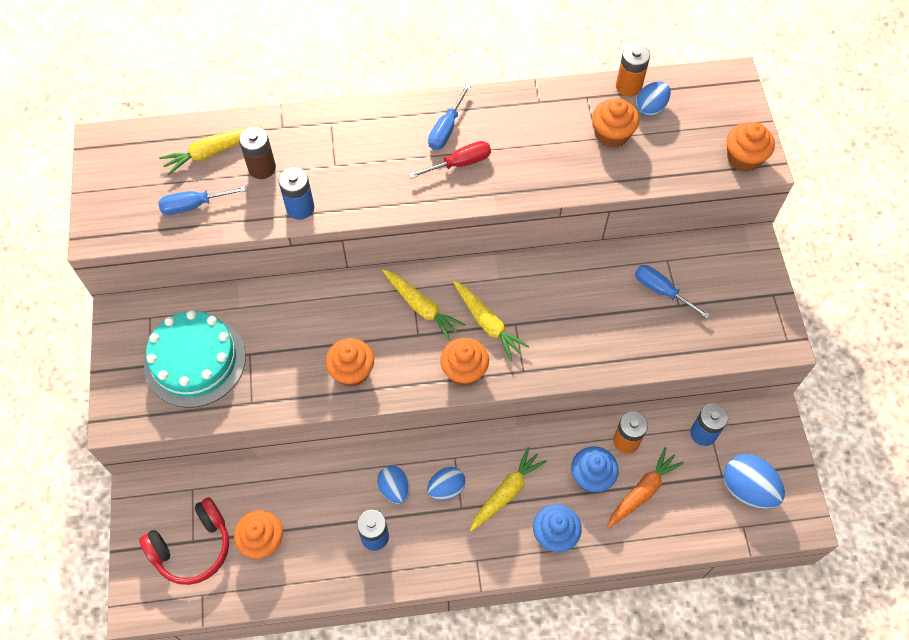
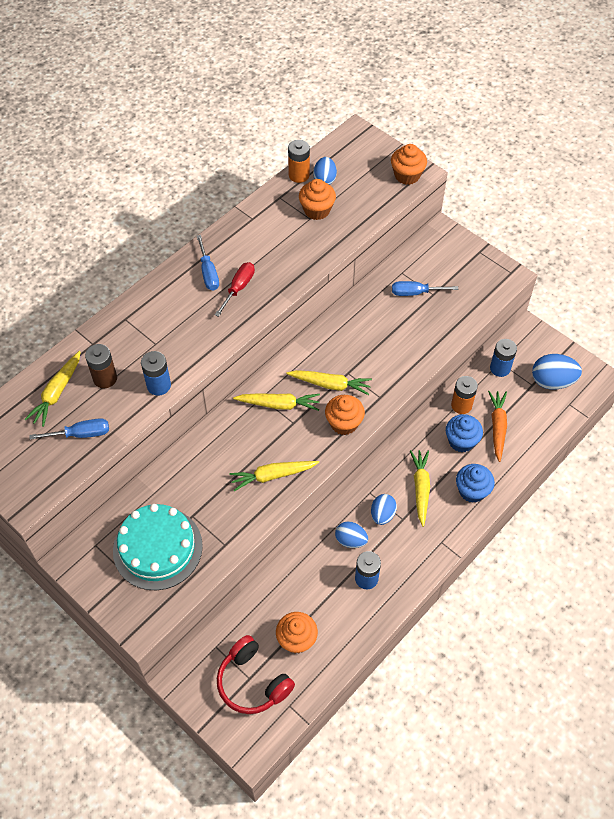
camera: 40 degrees left, 5 degrees down
(192, 547) = (253, 682): red headphones -> red headphones turned 120 degrees clockwise
(194, 205) = (80, 434): blue screwdriver -> blue screwdriver turned 135 degrees counterclockwise
(352, 371) = (273, 476): orange cupcake -> yellow carrot

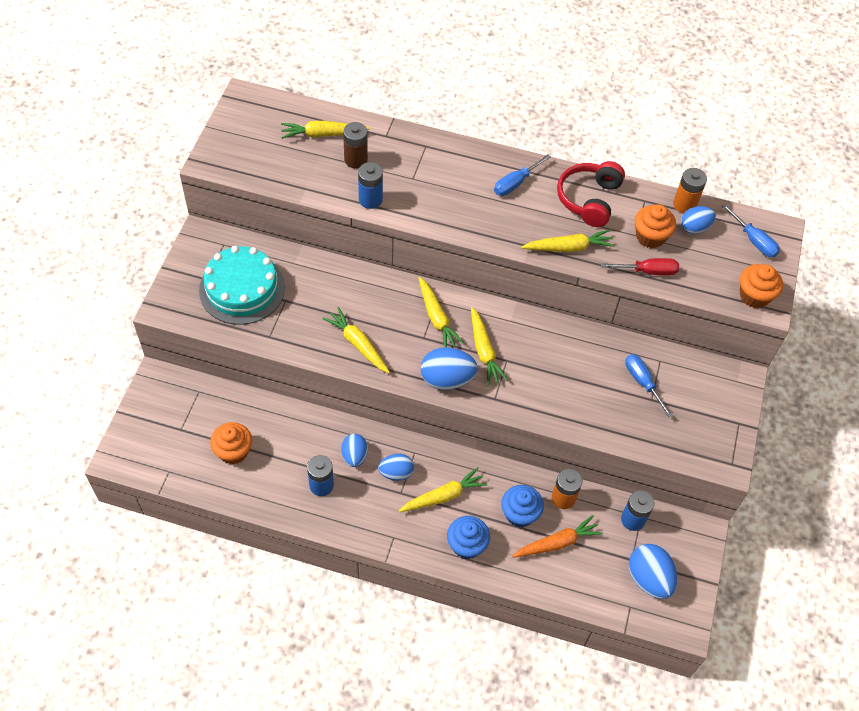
camera: 60 degrees right, 0 degrees up
(80, 434) = (291, 168): blue screwdriver -> blue screwdriver (753, 240)
(238, 288) = (513, 213): red screwdriver -> red screwdriver (647, 271)
(253, 682) = (178, 433): red headphones -> red headphones (589, 199)
(296, 267) = (568, 247): none -> yellow carrot
(344, 423) = (447, 379): orange cupcake -> blue egg

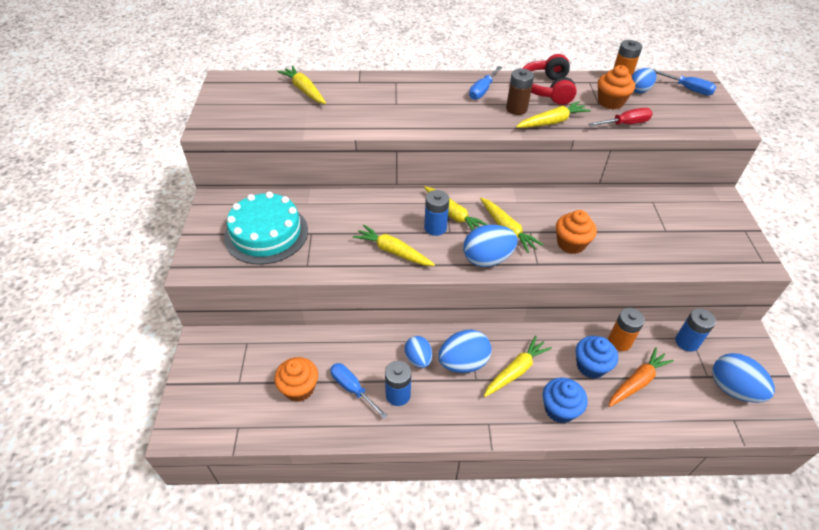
camera: 15 degrees left, 10 degrees down
(323, 134) = (304, 90): yellow carrot -> yellow carrot turned 75 degrees clockwise
(356, 159) = (340, 101): brown battery -> brown battery (516, 109)
(370, 199) = (366, 124): blue battery -> blue battery (435, 228)
(396, 473) = (463, 363): blue egg -> blue egg, size x1.55
(642, 383) = (650, 220): blue screwdriver -> blue screwdriver (352, 389)
(754, 296) = (717, 122): orange cupcake -> orange cupcake (571, 244)

